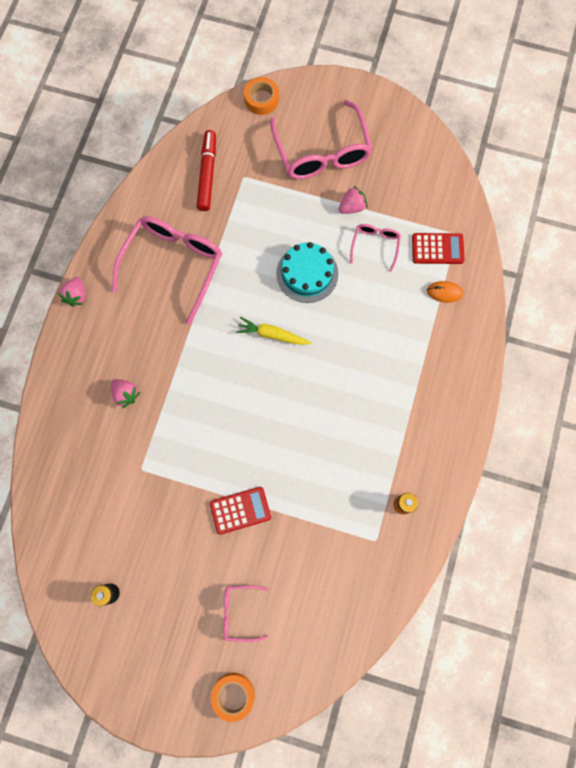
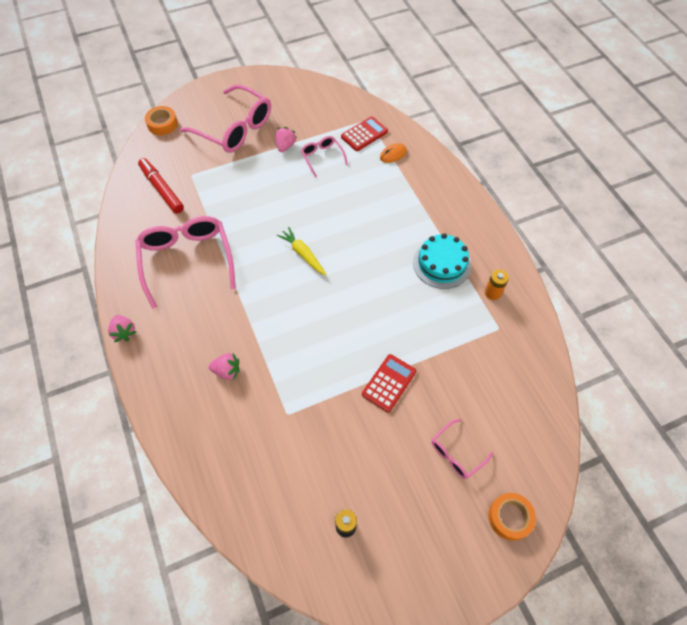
camera: 40 degrees left, 15 degrees down
(272, 335) = (303, 254): yellow carrot -> yellow carrot turned 75 degrees clockwise
(307, 273) = (292, 202): turquoise cake -> turquoise cake (442, 263)

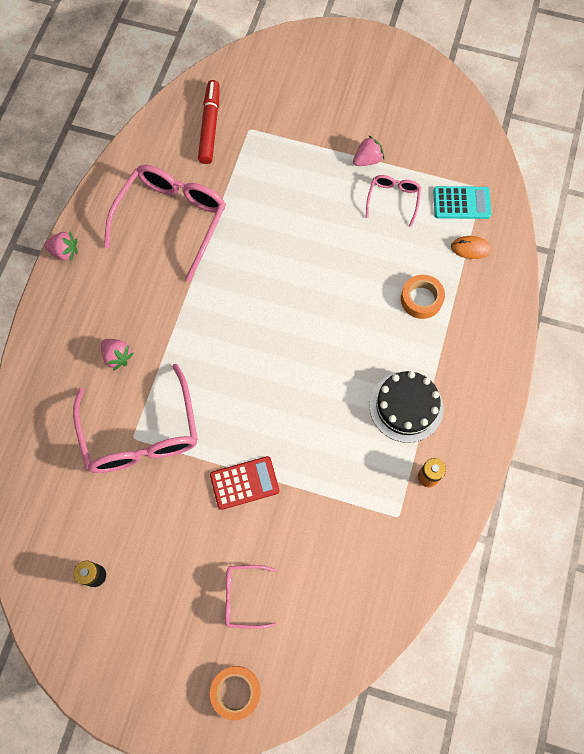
camera: 40 degrees right, 10 degrees up
(124, 332) = (65, 252): pink strawberry -> pink strawberry turned 90 degrees counterclockwise
(162, 124) = (269, 51): orange tape -> orange tape (421, 299)
(235, 128) = (334, 104): pink glasses -> pink glasses (141, 434)
(303, 254) = (281, 293): yellow carrot -> none
(364, 134) = (461, 203): red calculator -> turquoise calculator
(442, 263) = (406, 406): turquoise cake -> black cake

